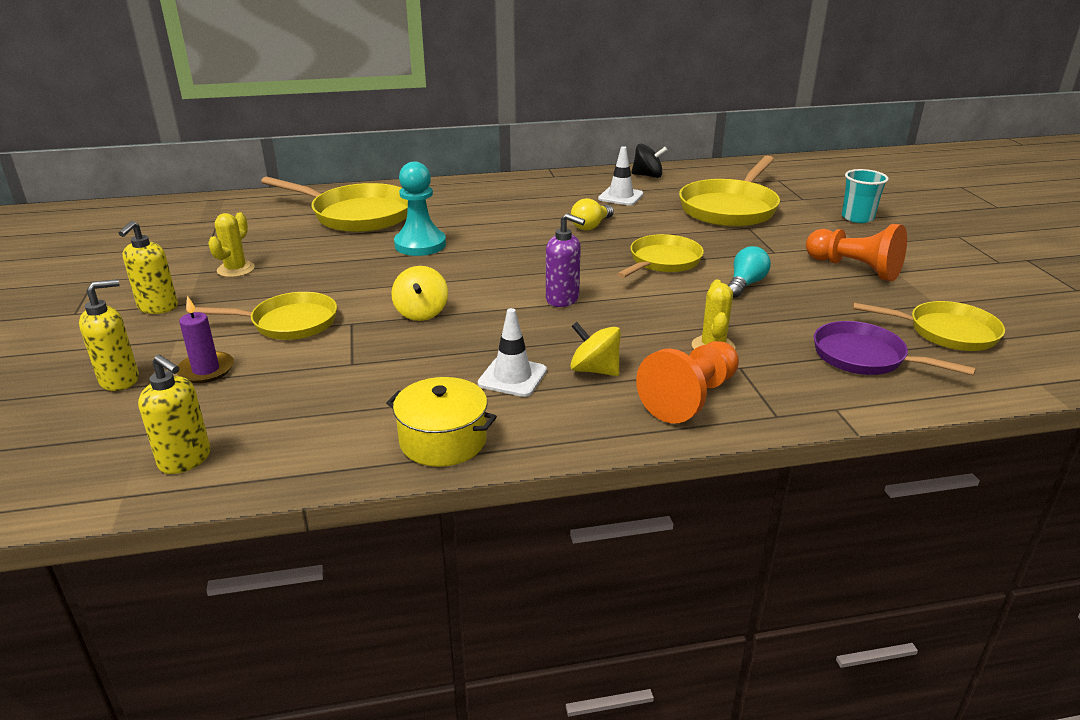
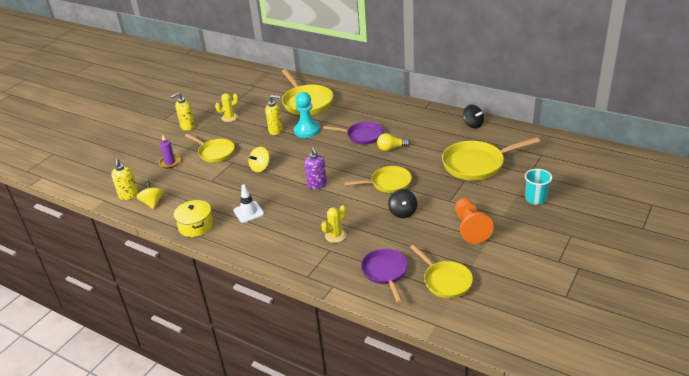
camera: 45 degrees right, 5 degrees up
(120, 380) = (145, 155): yellow soap dispenser -> yellow soap dispenser (276, 131)
(523, 225) = (362, 136): none -> purple pan
(594, 370) = (278, 223): yellow spinning top -> yellow spinning top (153, 203)
(620, 196) = (435, 134): white traffic cone -> none
(690, 398) = (291, 252): orange pawn -> none
(745, 284) = (402, 212): turquoise light bulb -> black spinning top

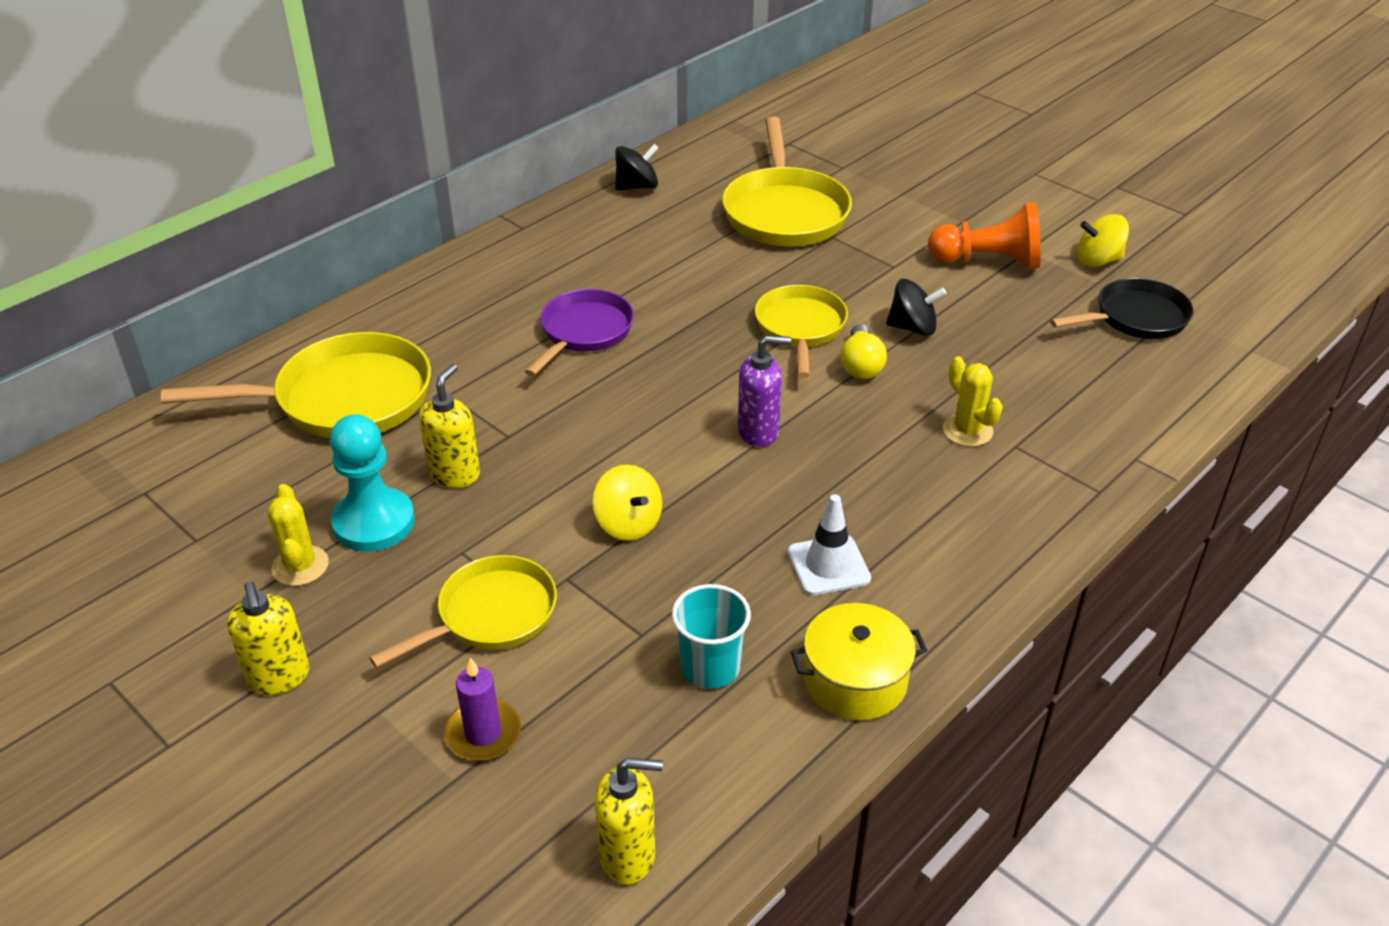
camera: 80 degrees left, 5 degrees up
(153, 203) = (700, 785): yellow spinning top -> yellow spinning top (1098, 260)
(307, 130) = (495, 417): turquoise pawn -> turquoise pawn (374, 522)
(385, 272) = (1102, 382): purple pan -> none
(391, 148) = (664, 301): yellow light bulb -> yellow light bulb (861, 365)
(445, 281) = (1135, 318): yellow pan -> black pan
(535, 199) = (923, 179): turquoise cup -> turquoise cup (710, 667)

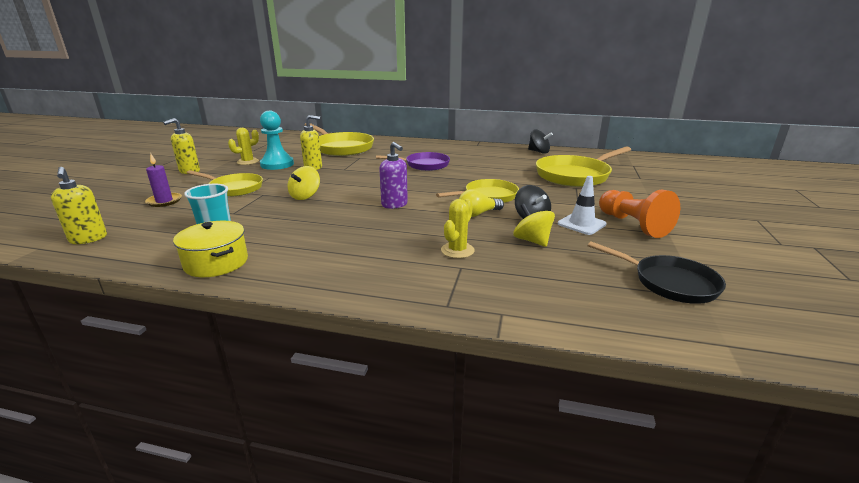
camera: 60 degrees right, 15 degrees down
(828, 565) = (305, 239): white traffic cone -> white traffic cone (581, 224)
(1098, 260) = (708, 257): yellow spinning top -> yellow spinning top (532, 241)

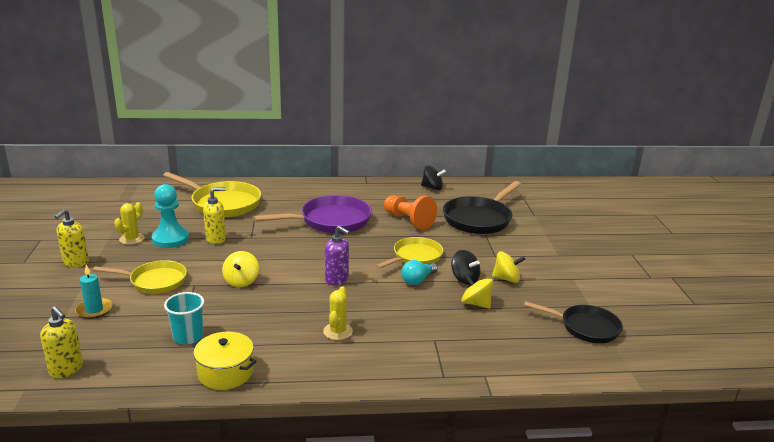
camera: 20 degrees left, 0 degrees up
(164, 201) = (94, 310): purple candle -> turquoise candle
(424, 165) = (331, 221): purple pan -> purple pan, size x1.54
(457, 250) = (422, 323): yellow cactus -> yellow cactus (337, 331)
(478, 214) = (418, 280): yellow light bulb -> turquoise light bulb
(575, 175) = (479, 219): yellow pan -> black pan
(581, 224) = (506, 279): white traffic cone -> yellow spinning top
(633, 225) = (545, 274): orange pawn -> orange pawn (408, 221)

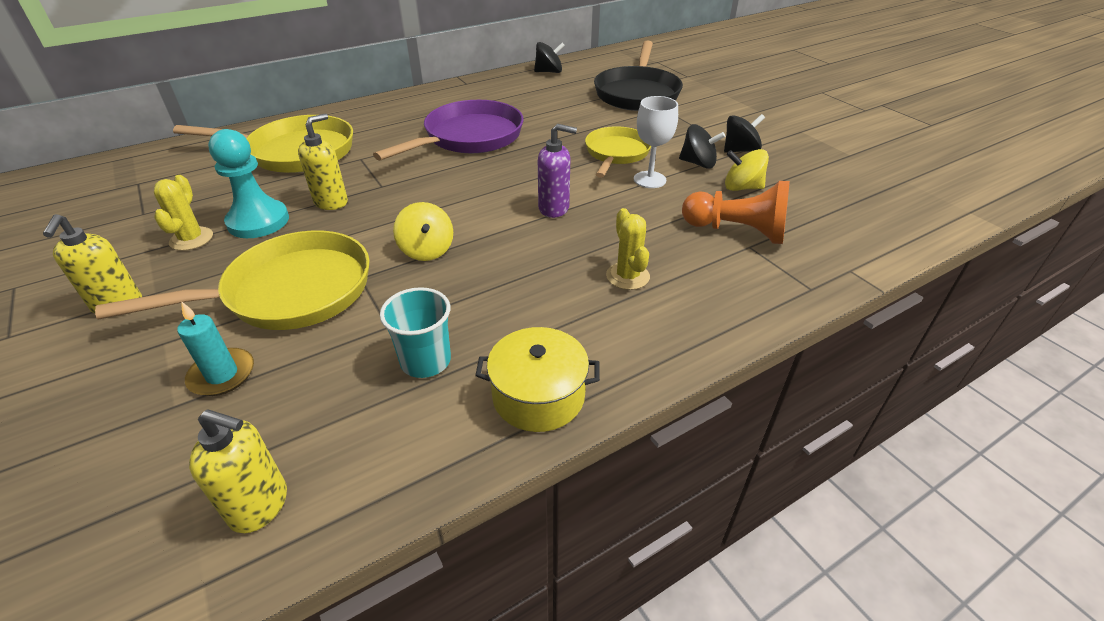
camera: 25 degrees left, 15 degrees up
(155, 281) = (290, 292): yellow pan -> yellow pan, size x1.54
(408, 221) = (562, 114): orange pawn -> orange pawn (737, 231)
(418, 280) = (649, 180): turquoise light bulb -> white goblet
(506, 279) = (740, 150): yellow spinning top -> black spinning top
(585, 327) = (875, 179): black pan -> none

